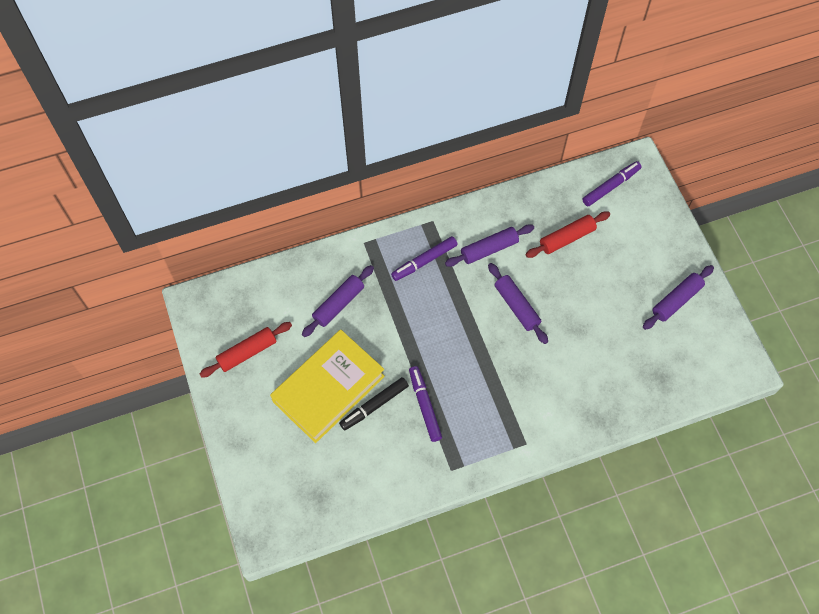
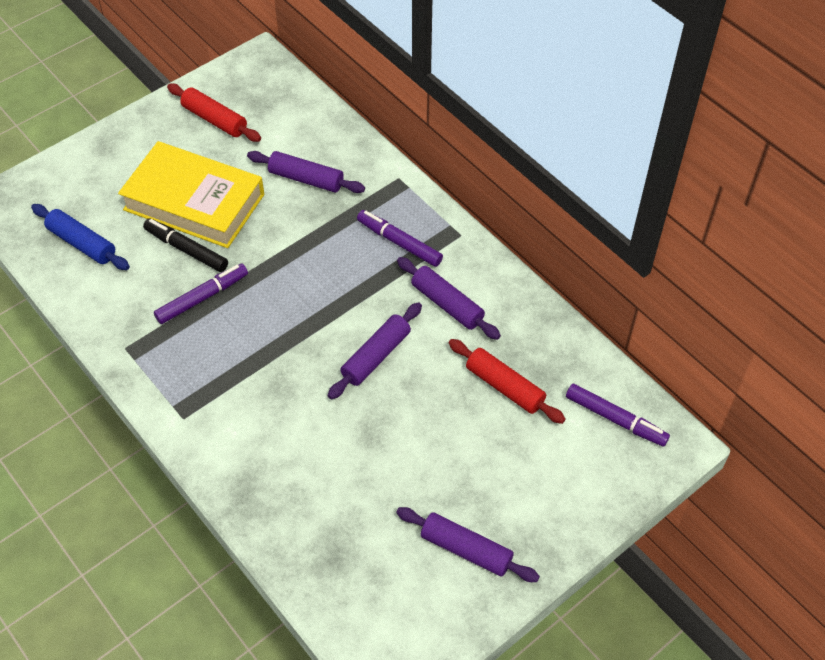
camera: 70 degrees right, 10 degrees down
(337, 481) = (82, 243): none -> blue rolling pin

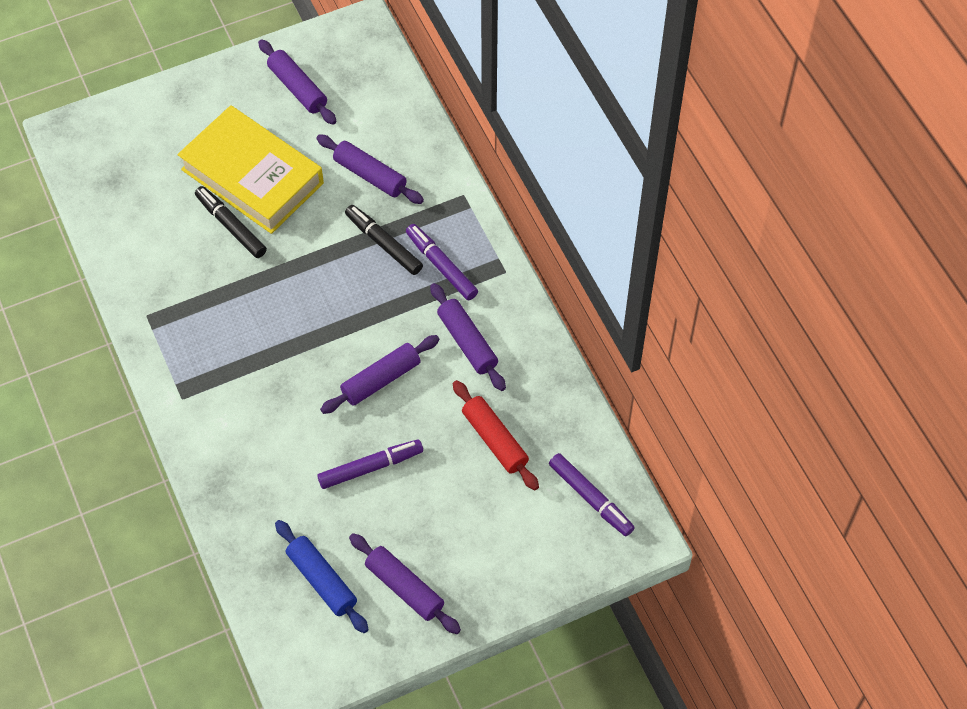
camera: 15 degrees right, 5 degrees up
(82, 243) = (133, 197): blue rolling pin -> blue rolling pin (322, 580)
(202, 298) = (232, 281): purple marker -> purple marker (370, 467)
(214, 119) = (297, 88): red rolling pin -> purple rolling pin
(338, 235) = (383, 243): none -> black marker

